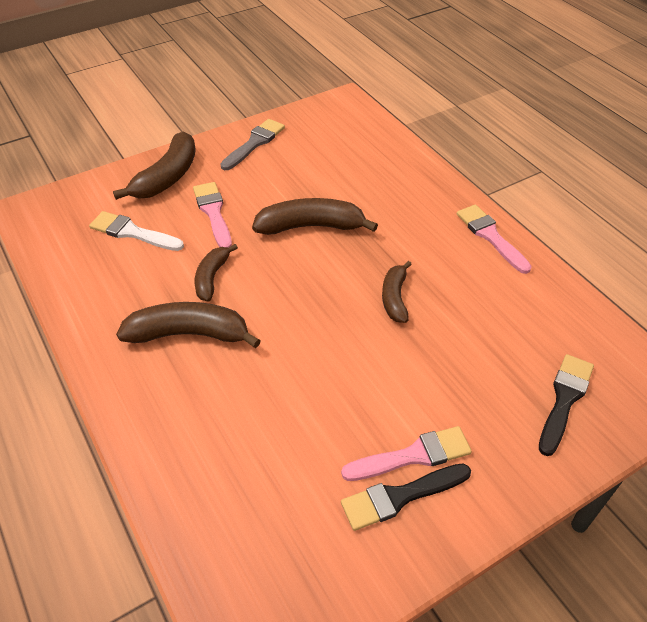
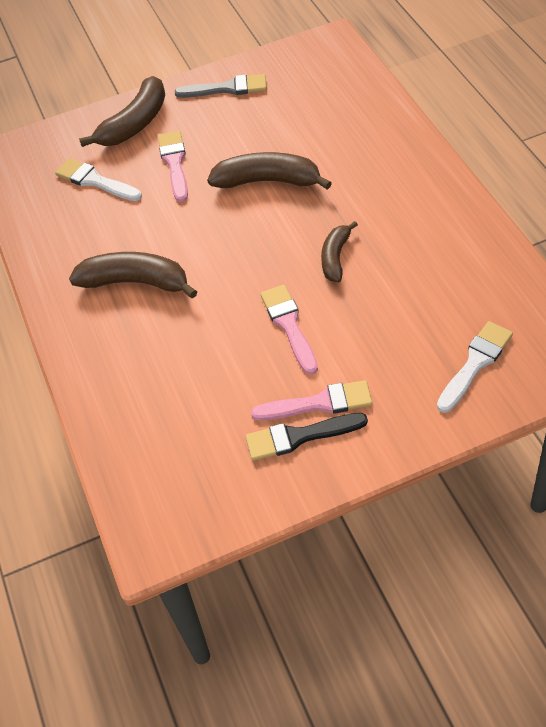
camera: 15 degrees right, 5 degrees up
(212, 277) = (164, 229): brown banana -> none
(254, 143) = (227, 88): grey brush -> grey brush turned 45 degrees clockwise
(490, 236) = (448, 198): pink brush -> pink brush (289, 325)
(564, 399) = (475, 363): black brush -> white brush

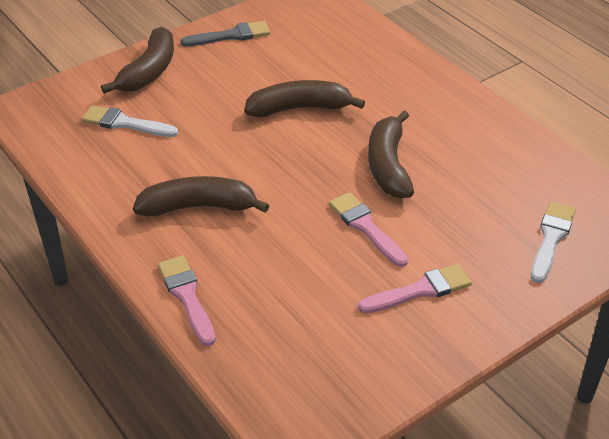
camera: 20 degrees left, 10 degrees down
(174, 163) = (201, 101): pink brush -> pink brush (187, 296)
(299, 436) = (412, 322): black brush -> none
(335, 257) = (388, 165): brown banana -> brown banana, size x1.64

